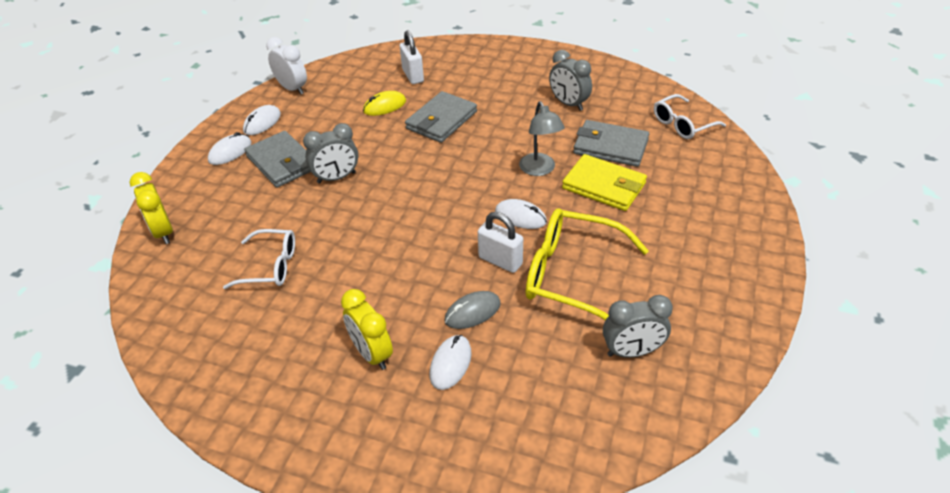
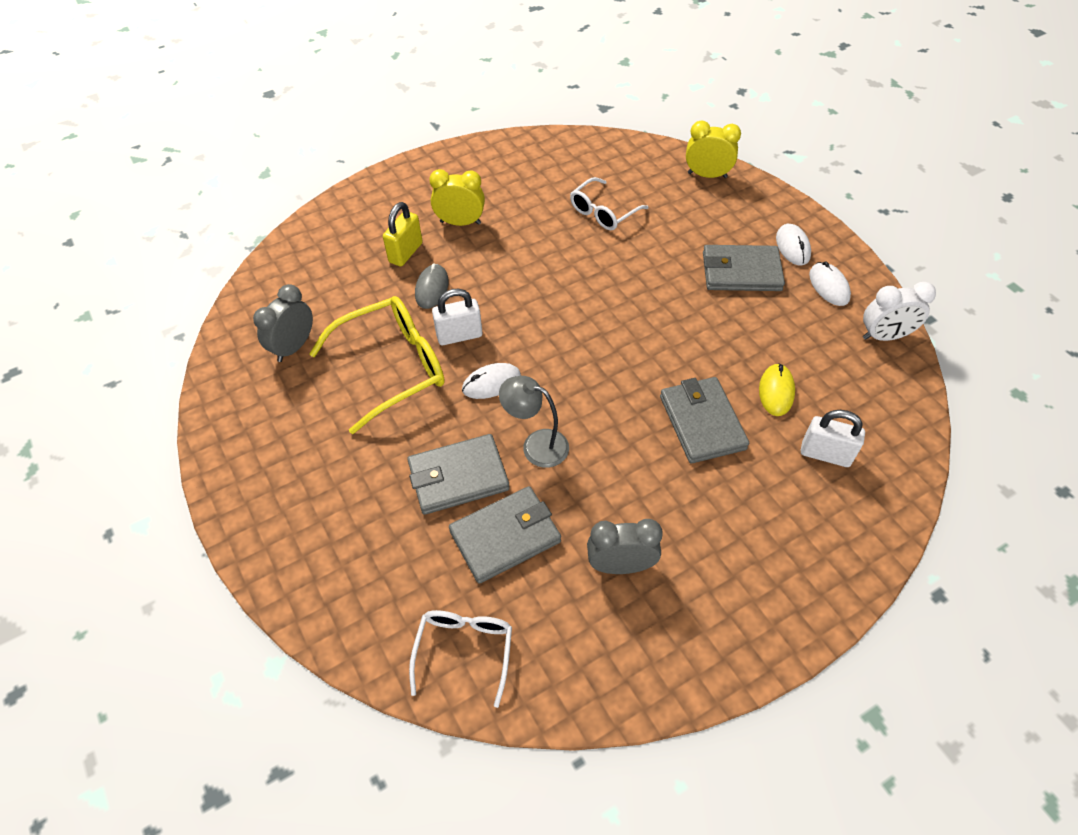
camera: 130 degrees right, 10 degrees up
(336, 178) = (680, 295): grey clock -> none
(450, 364) = (406, 253): white mouse -> yellow padlock
(604, 186) = (458, 477): yellow wallet -> grey wallet

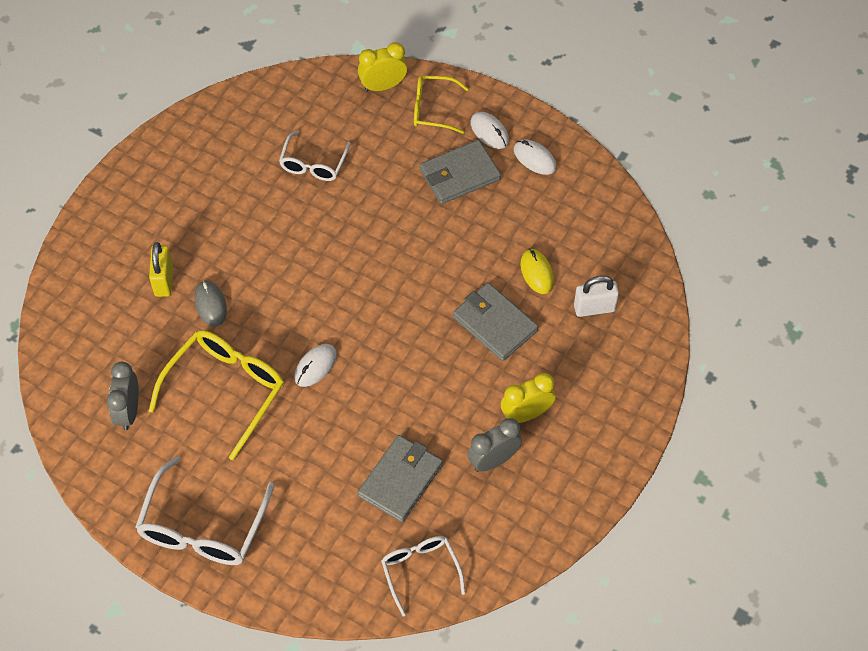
camera: 30 degrees left, 5 degrees up
(280, 484) = (203, 526): none -> white glasses
(458, 477) = (337, 453): grey wallet -> none
(459, 335) = (262, 337): white padlock -> none
(460, 222) = (193, 229): yellow clock -> yellow clock (526, 414)
(536, 445) = (381, 400): grey lamp -> none
(746, 209) = (433, 109): none -> yellow glasses
(884, 336) = (595, 187): white clock -> none

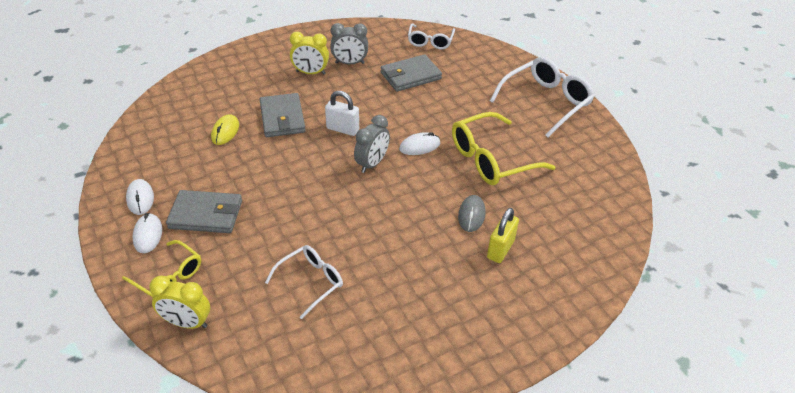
camera: 150 degrees left, 15 degrees down
(128, 411) = (569, 176): grey clock -> grey clock (372, 164)
(594, 308) = (213, 99): white padlock -> white padlock (342, 129)

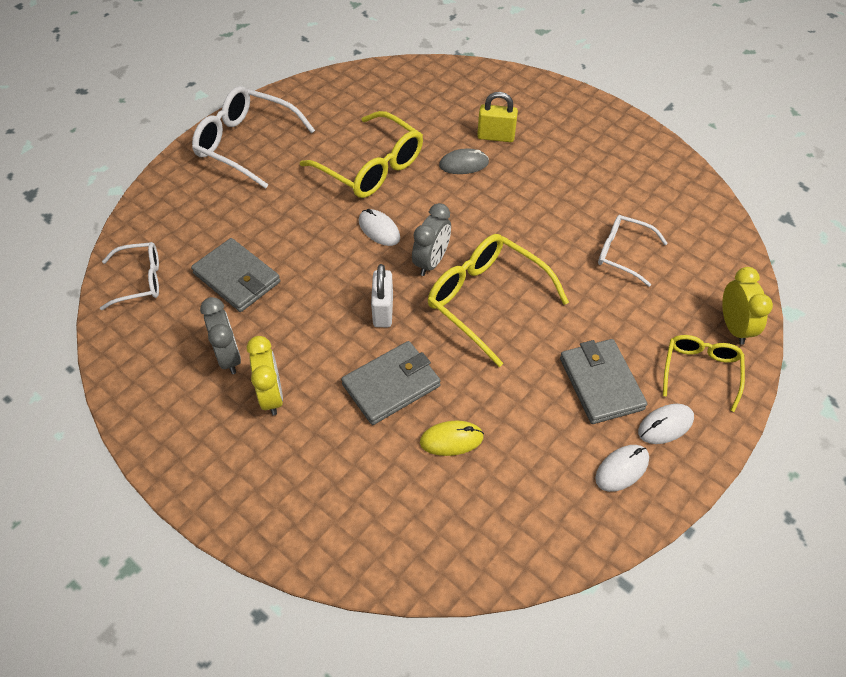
camera: 110 degrees left, 10 degrees up
(317, 181) = (487, 301): none -> yellow glasses
(372, 164) = (431, 262): grey clock -> grey clock turned 105 degrees clockwise

